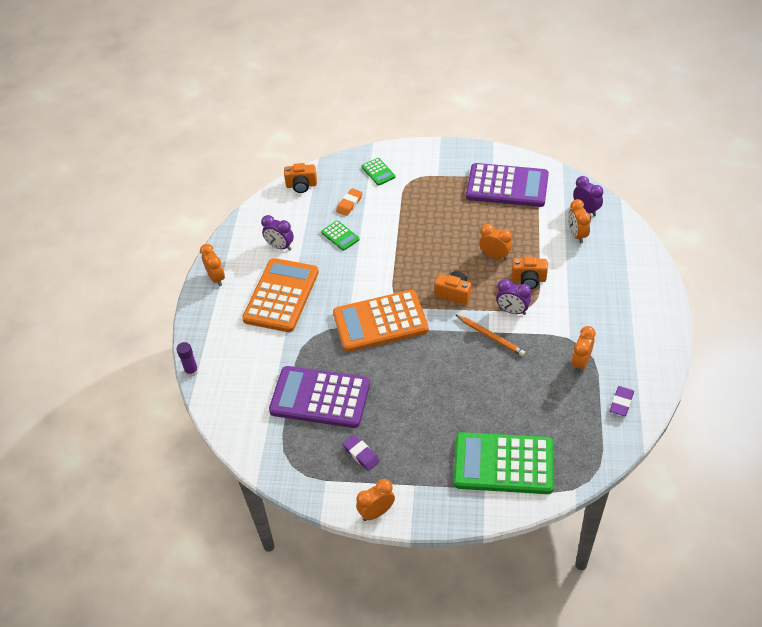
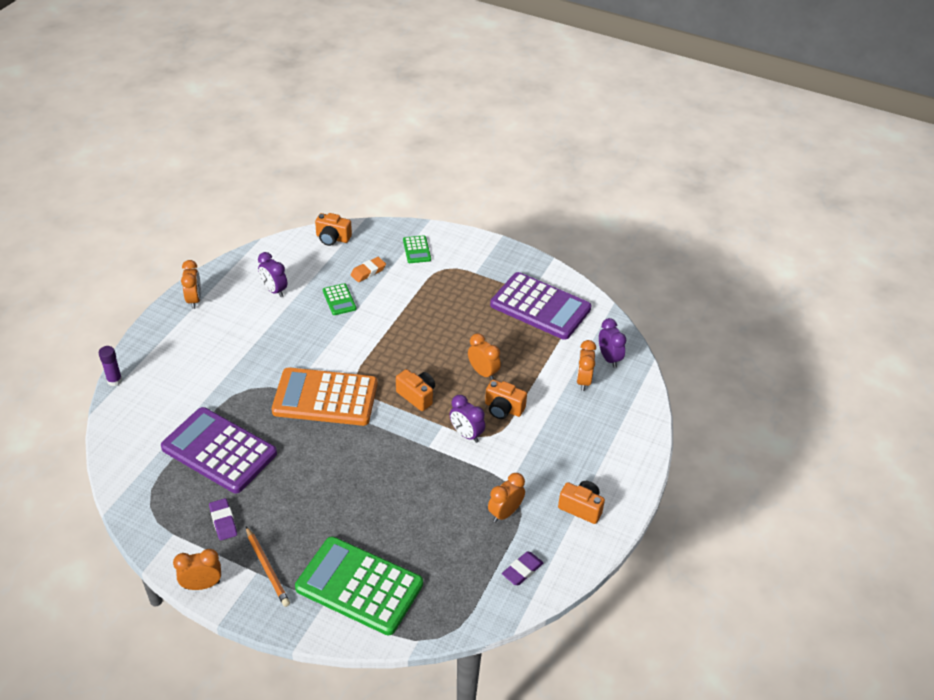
camera: 15 degrees right, 5 degrees down
(281, 295) = (245, 338): orange calculator -> none
(490, 336) = (427, 452): orange pencil -> orange pencil (267, 568)
(636, 336) = (581, 507): none -> orange camera

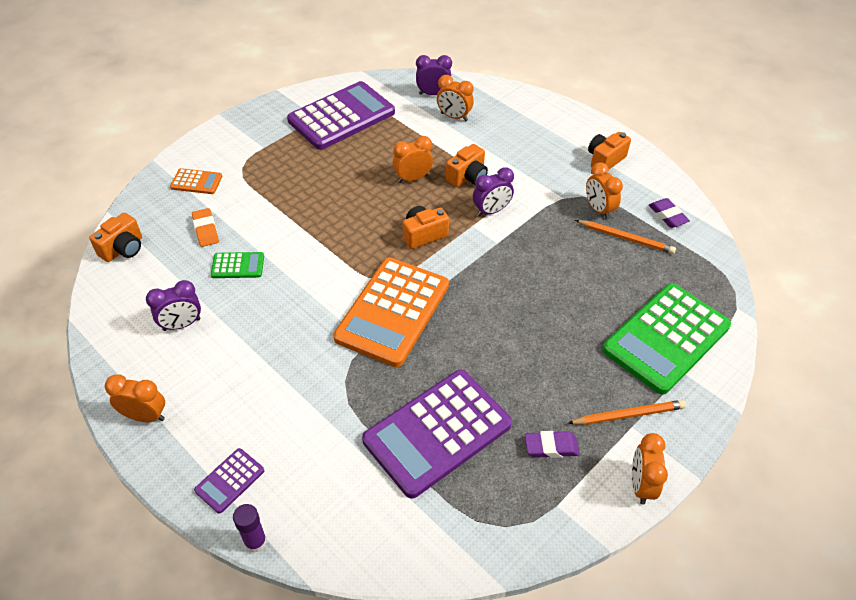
camera: 70 degrees left, 5 degrees up
(155, 355) = (230, 480): none -> purple calculator
(416, 250) = (196, 182): green calculator -> orange calculator
(474, 540) = (625, 238): none -> orange pencil

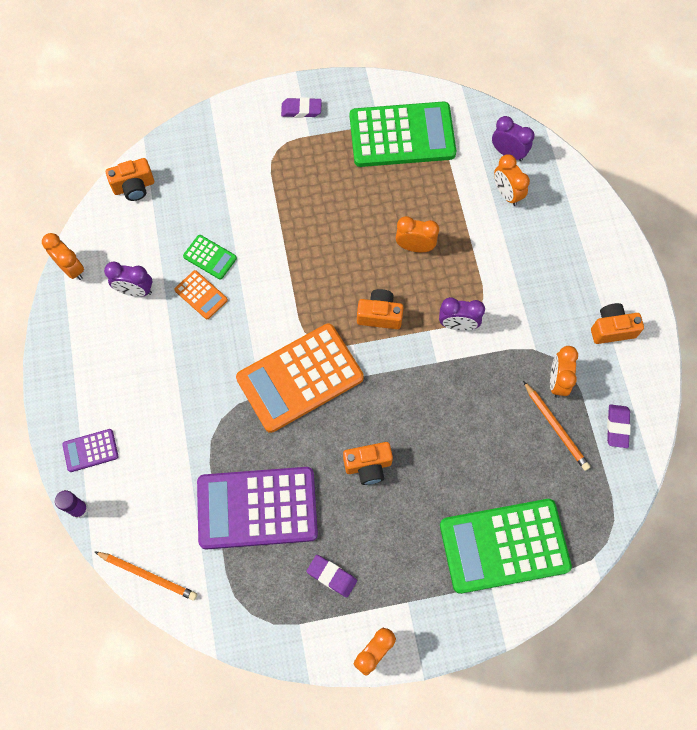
camera: 35 degrees right, 20 degrees up
(145, 416) = (65, 359): orange clock -> orange clock (71, 269)
(196, 182) = (230, 145): orange calculator -> orange calculator (201, 295)
(206, 230) = (207, 204): orange eraser -> none
(243, 134) = (301, 110): none -> purple eraser
(341, 116) = (402, 135): purple calculator -> green calculator
(467, 177) = (465, 274): orange camera -> orange camera (368, 466)
(628, 415) = (413, 591): orange pencil -> orange pencil (148, 575)

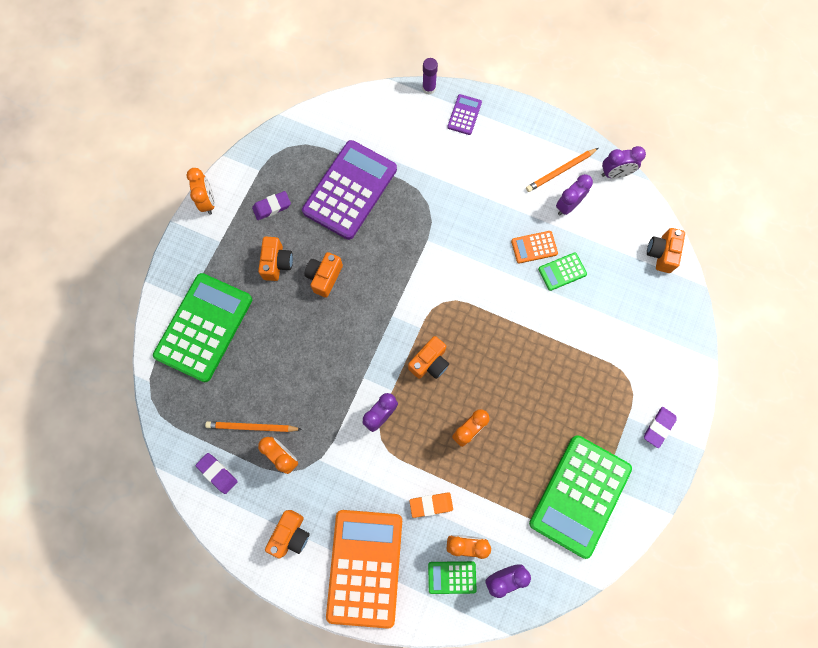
camera: 125 degrees right, 5 degrees up
(71, 269) = (615, 174): orange clock -> purple clock
(148, 575) = (356, 104): orange pencil -> orange pencil (560, 171)
(300, 378) = (421, 274): orange calculator -> orange calculator (365, 567)
(387, 524) = (277, 263): none -> orange camera
(498, 237) = (431, 504): none -> orange eraser
(539, 188) = (452, 577): none -> green calculator

